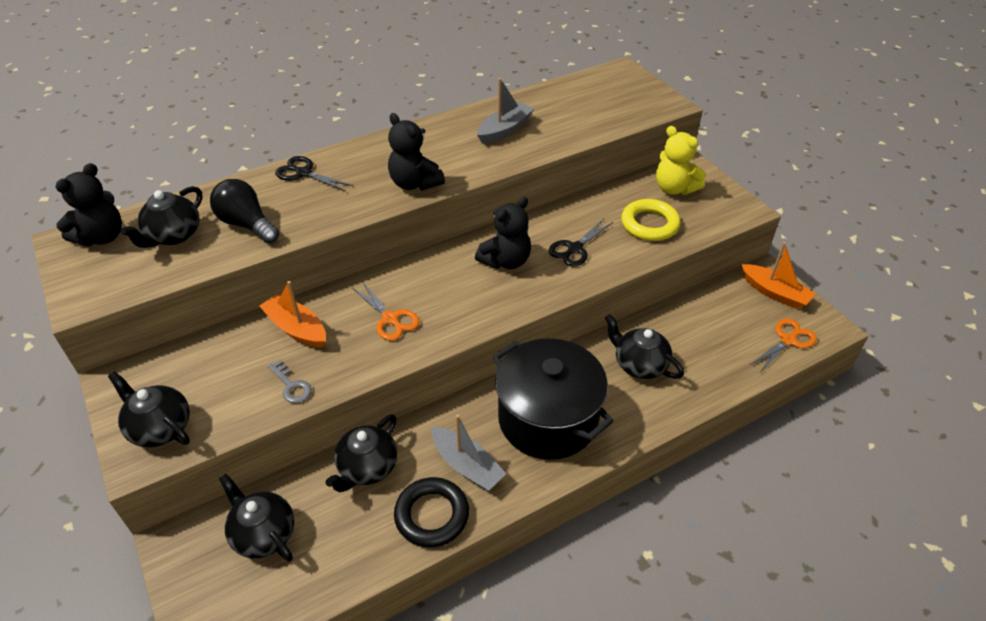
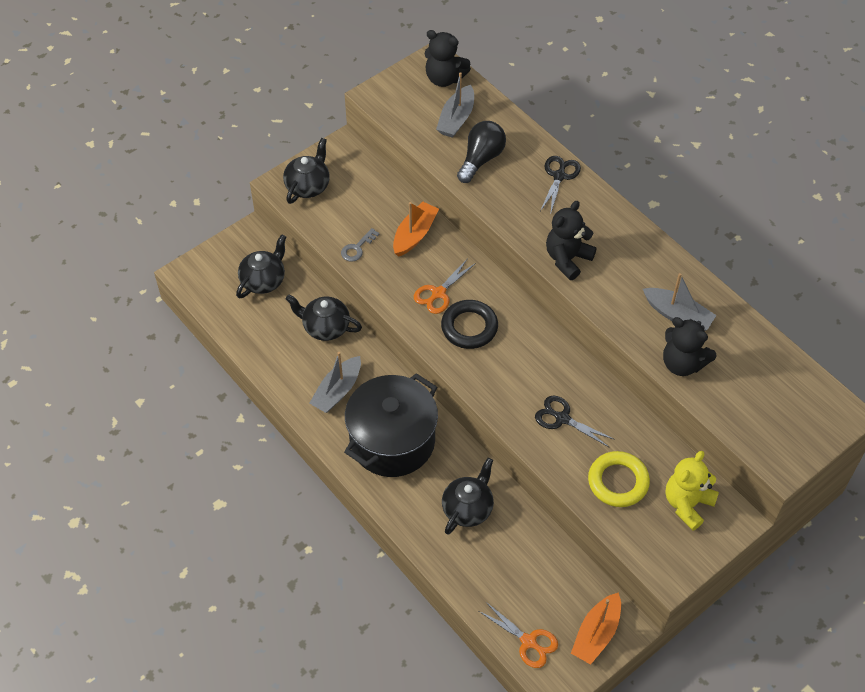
camera: 80 degrees right, 10 degrees up
(173, 235) = (456, 119): black teapot -> grey boat
(432, 515) = (291, 376): black ring -> black ring (469, 327)
(506, 261) = (530, 364): black teddy bear -> black teddy bear (682, 363)

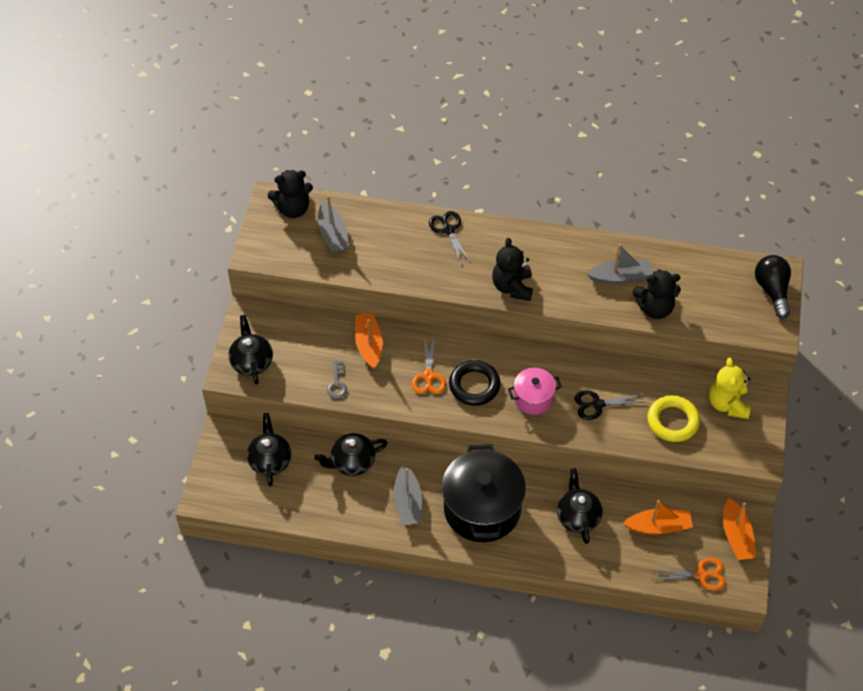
camera: 40 degrees left, 0 degrees up
(481, 159) = (381, 253): black light bulb -> black light bulb (772, 290)
(510, 373) = (533, 398): none -> pink pot
(531, 570) = (658, 526): none -> orange boat

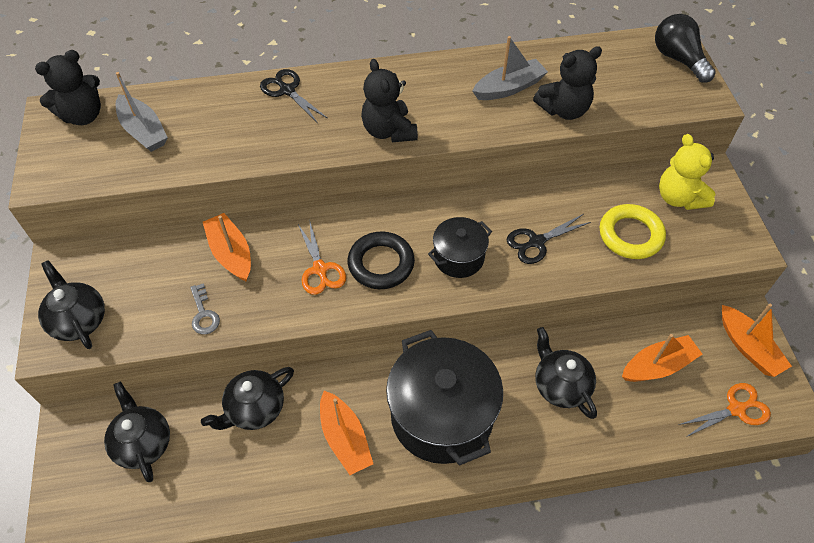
camera: 20 degrees left, 0 degrees up
(408, 502) = (345, 438): grey boat -> orange boat
(533, 398) = (458, 257): pink pot -> black pot

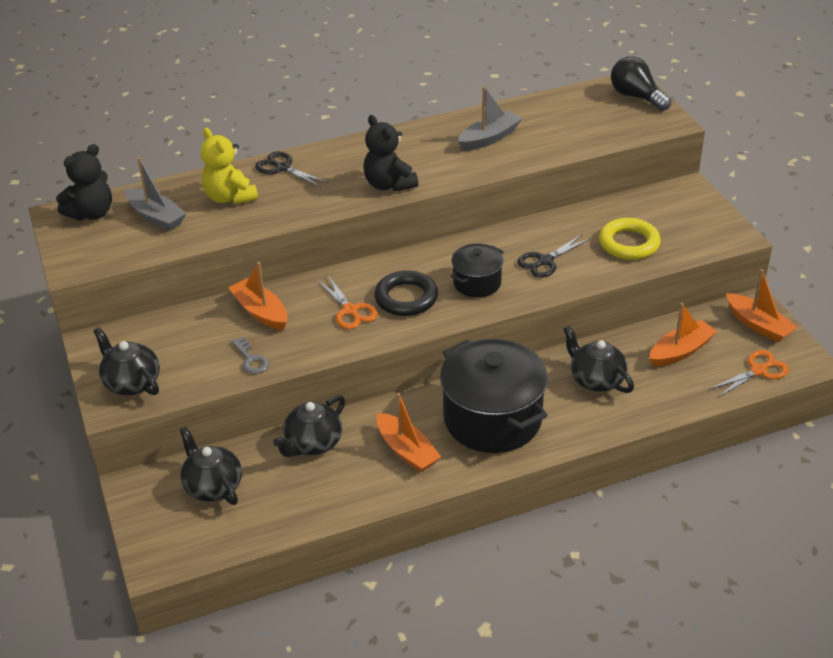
camera: 10 degrees left, 15 degrees down
(564, 110) = (544, 147): black teddy bear -> none
(679, 198) = (665, 210): yellow teddy bear -> yellow teddy bear (230, 197)

